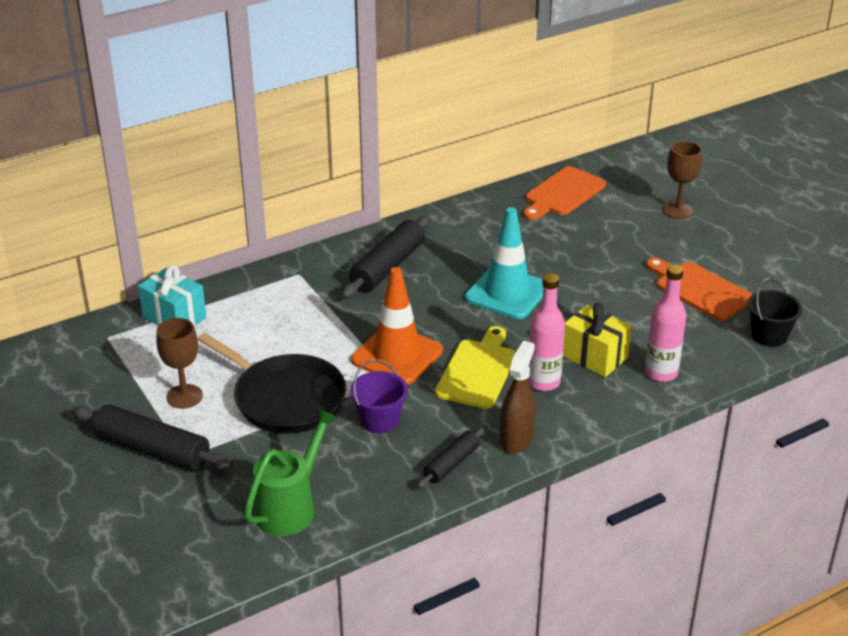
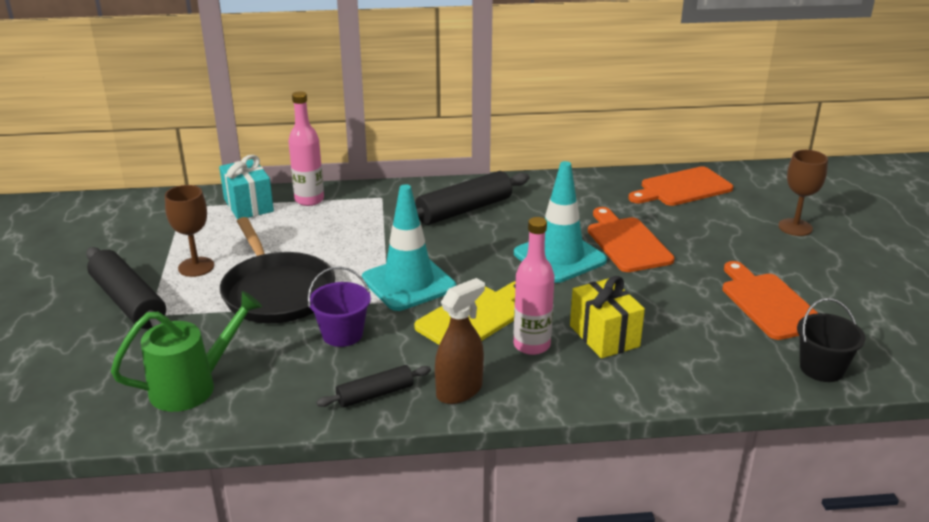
camera: 25 degrees right, 5 degrees down
(397, 355) = (408, 283): orange traffic cone -> turquoise traffic cone
(553, 262) = (627, 242): none -> orange cutting board
(661, 373) = (666, 371): pink bottle -> pink bottle (309, 200)

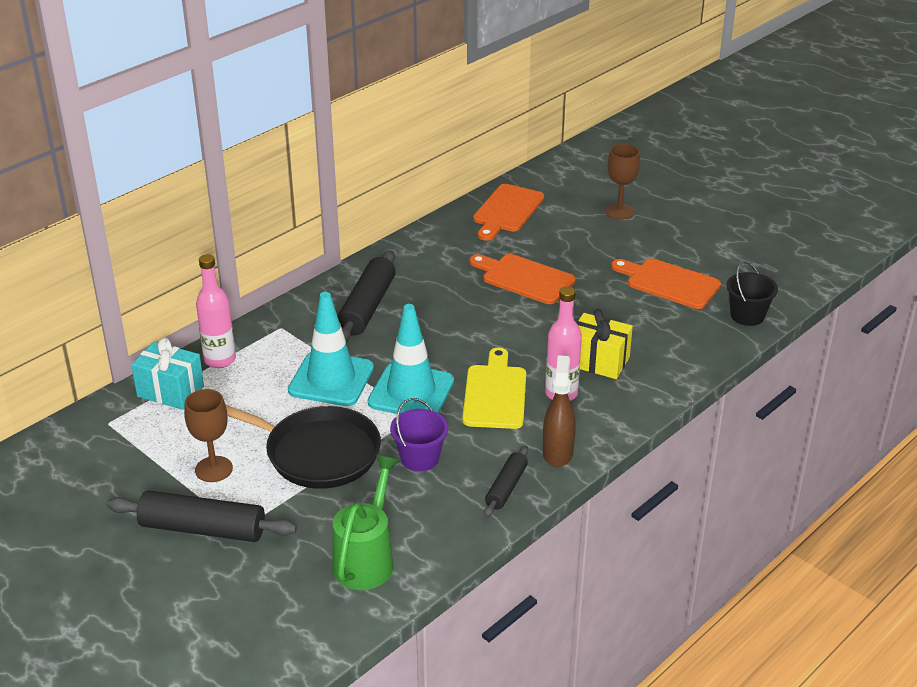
camera: 40 degrees left, 5 degrees up
(559, 257) = (492, 314): turquoise traffic cone -> turquoise traffic cone (331, 379)

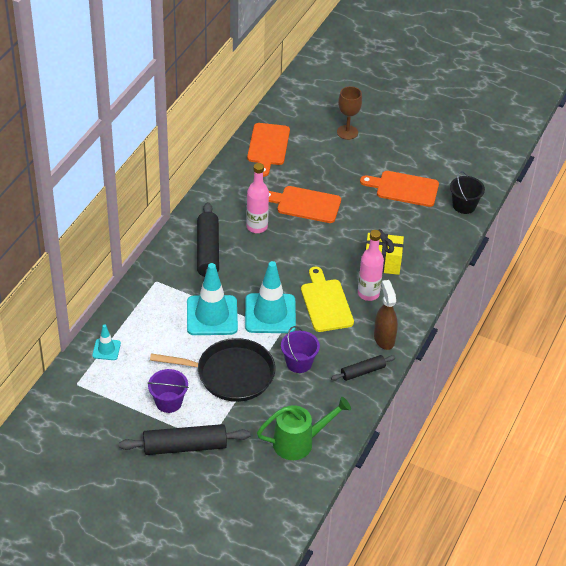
camera: 20 degrees left, 10 degrees up
(170, 391) = (106, 349): turquoise gift -> turquoise traffic cone
(214, 469) = (168, 402): brown goblet -> purple bucket
(220, 360) = (127, 317): pink bottle -> pink bottle (257, 227)
(366, 559) = (299, 442): green watering can -> green watering can turned 75 degrees clockwise
(506, 487) = (362, 371): black rolling pin -> black rolling pin turned 60 degrees clockwise

